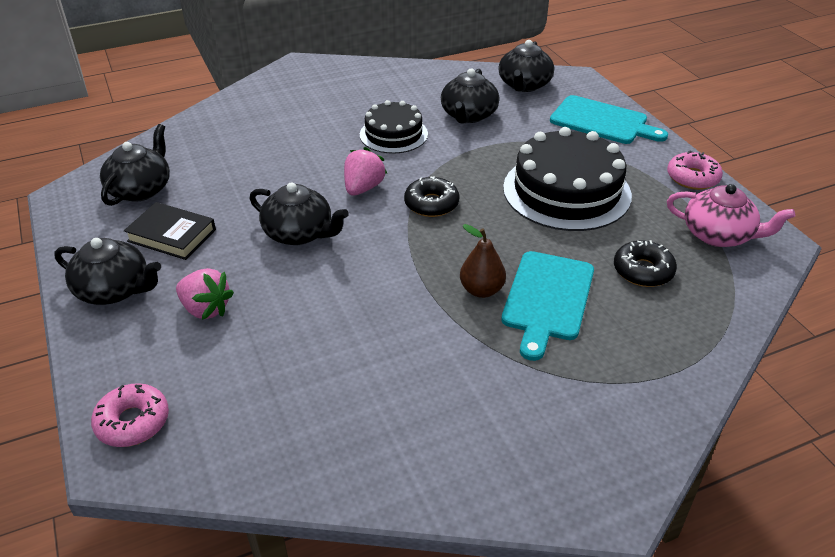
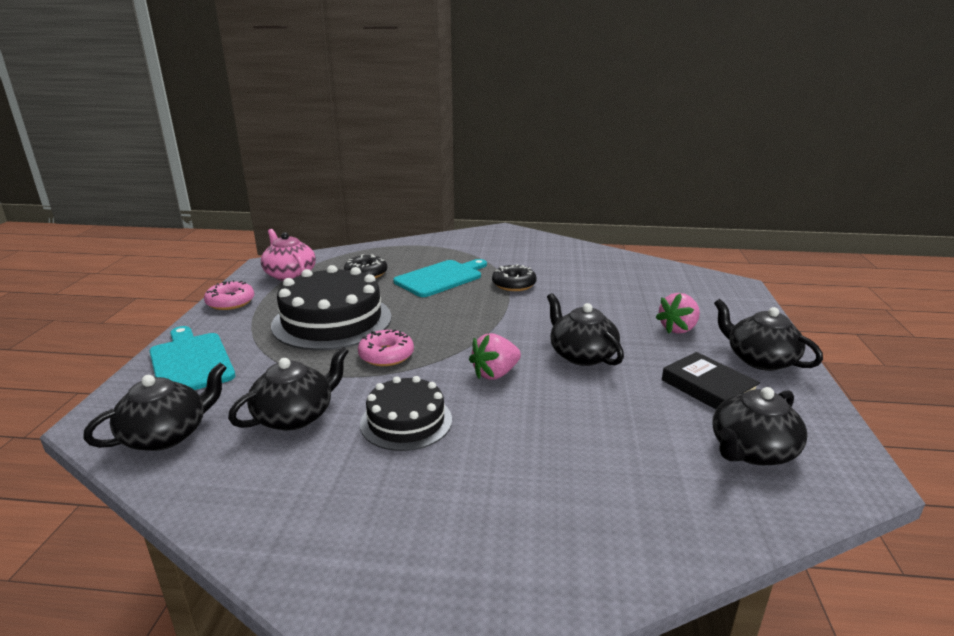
camera: 150 degrees left, 15 degrees down
(133, 422) = (729, 294): pink donut -> pink donut (386, 355)
(206, 309) = (678, 329): pink strawberry -> pink strawberry turned 105 degrees counterclockwise
(431, 204) = (448, 343): black donut -> black donut (514, 284)
(481, 290) = (475, 290): brown pear -> none

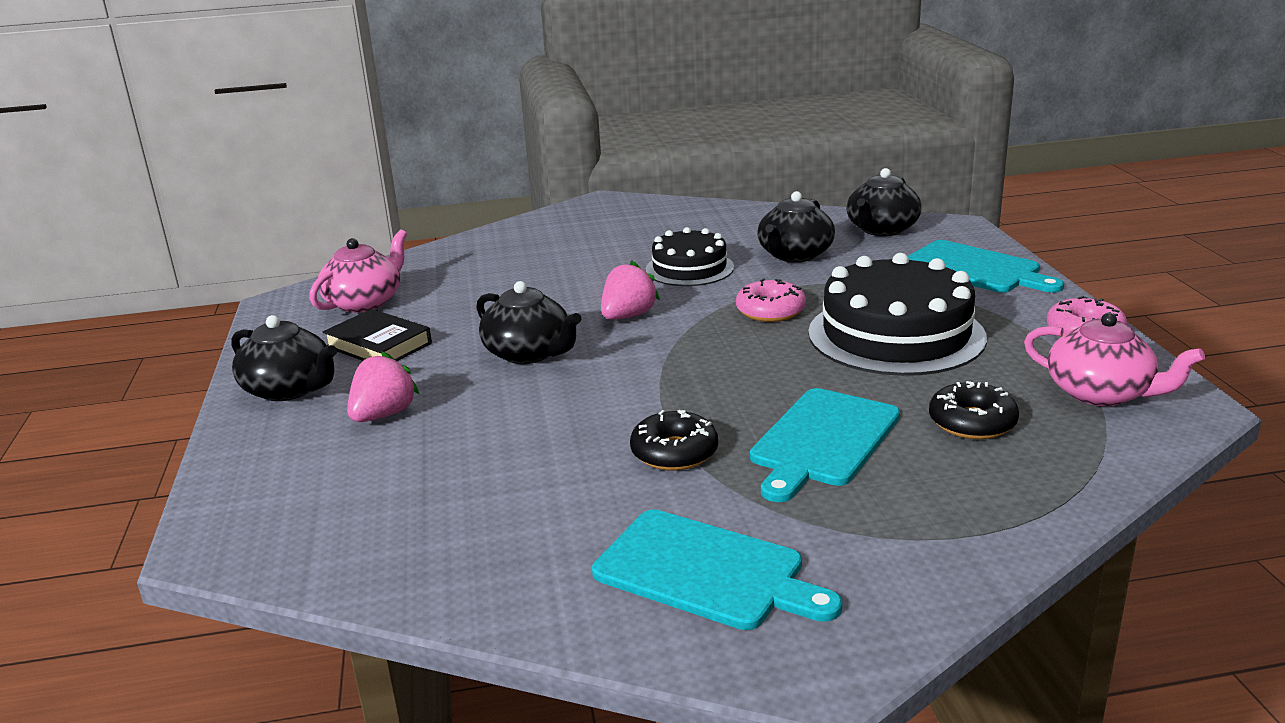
camera: 165 degrees right, 0 degrees up
(524, 250) = (706, 571): none -> turquoise cutting board
(751, 451) = (365, 302): black teapot -> pink teapot

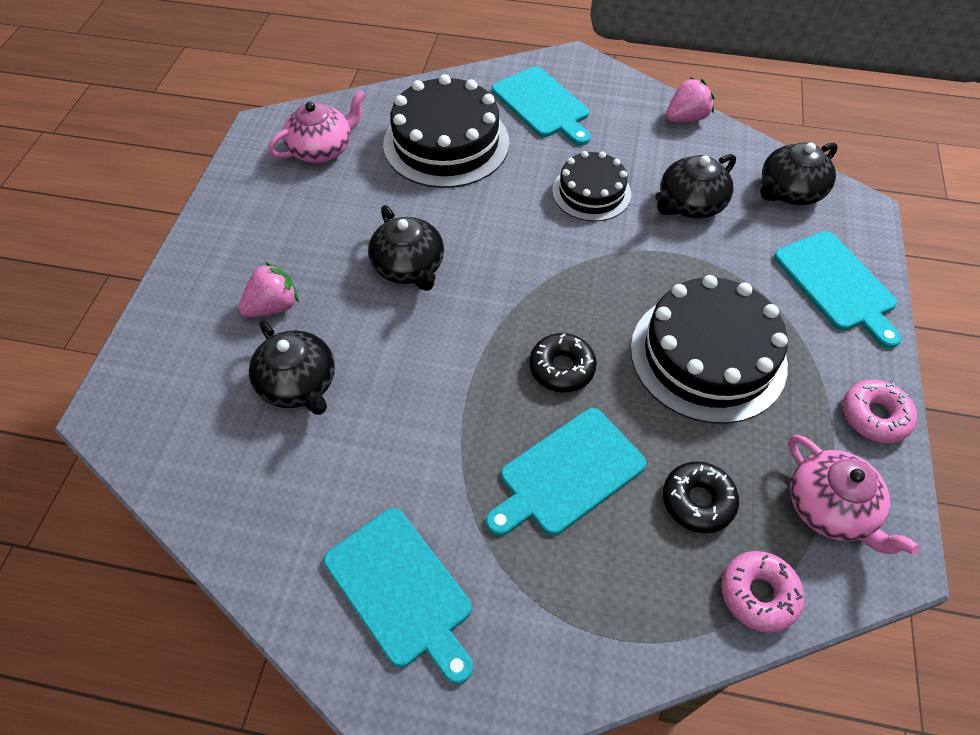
camera: 20 degrees right, 30 degrees up
(289, 389) = (224, 247): black teapot -> black teapot (299, 384)
(378, 345) = (307, 213): black book -> none
(507, 271) = (446, 143): none -> black cake
(593, 230) = (542, 105): none -> turquoise cutting board
(628, 316) = (507, 244): pink strawberry -> pink strawberry (686, 118)
(674, 452) = (451, 441): black donut -> black donut (561, 368)
(770, 311) = (624, 281): pink donut -> pink donut (758, 594)

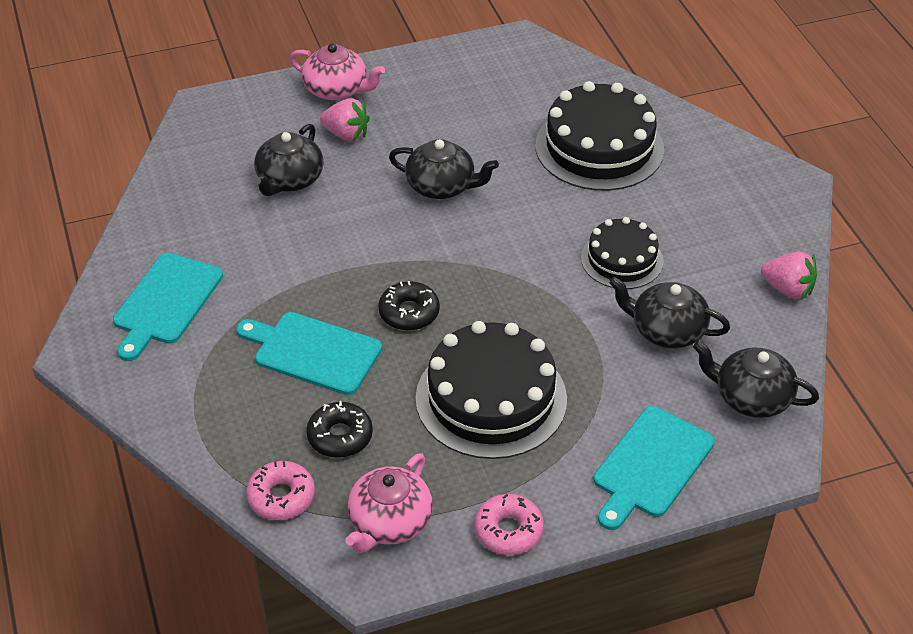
camera: 60 degrees right, 10 degrees down
(322, 149) = (525, 82): pink teapot -> pink teapot (337, 89)
(409, 267) = (442, 186): black teapot -> black teapot turned 105 degrees counterclockwise
(542, 105) = (708, 185): turquoise cutting board -> none

